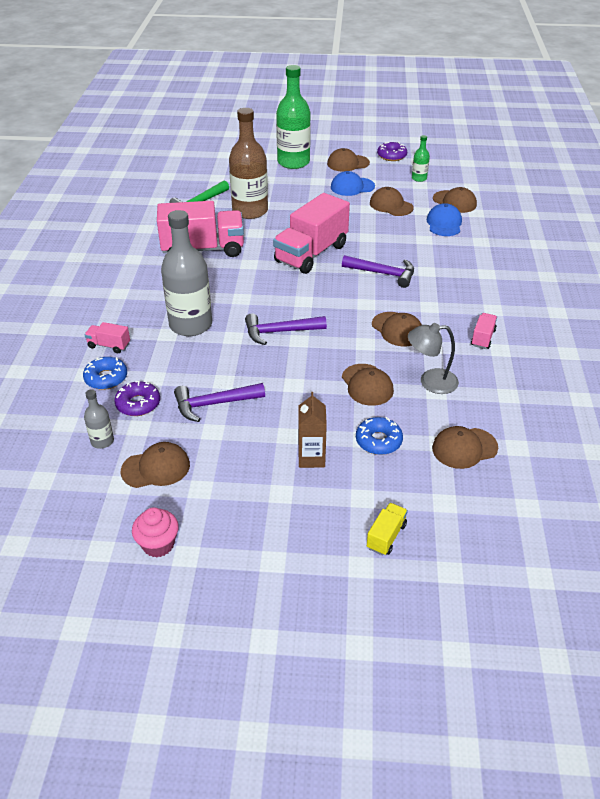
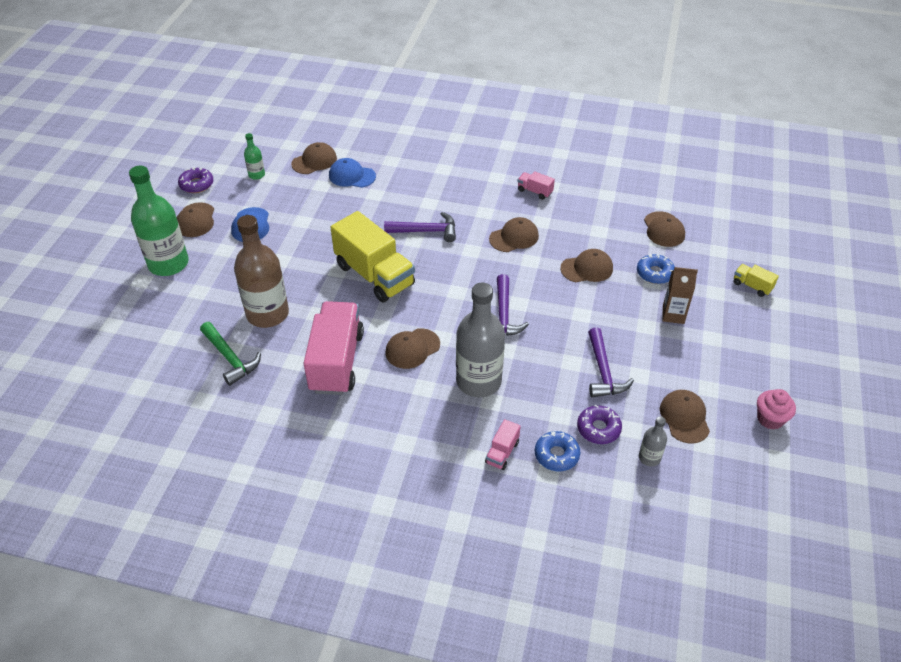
camera: 80 degrees left, 5 degrees up
(311, 253) = (374, 275): pink truck -> yellow truck
(383, 274) = (426, 231): purple hammer -> purple hammer turned 60 degrees clockwise
(391, 205) = (302, 204): brown cap -> brown cap (412, 348)
(430, 381) = (586, 231): grey lamp -> none

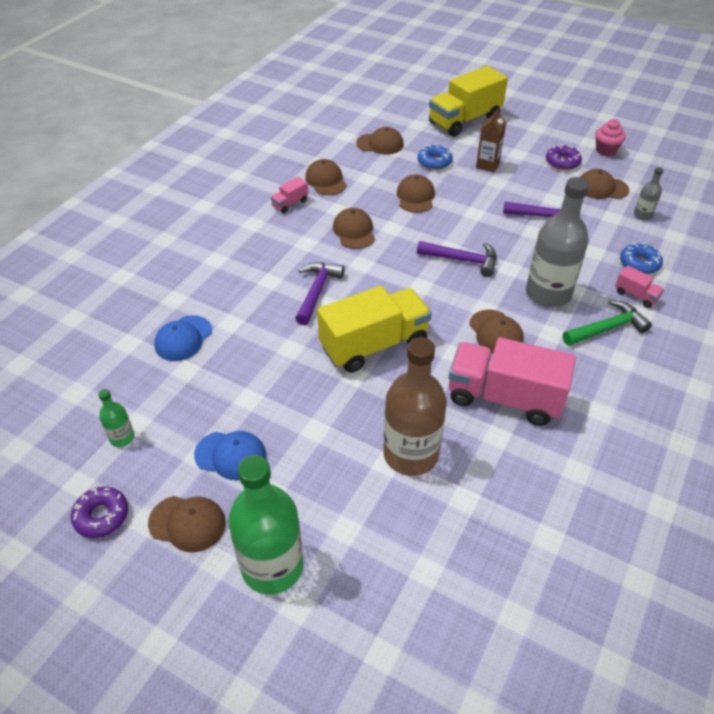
camera: 75 degrees left, 0 degrees up
(230, 358) = (480, 502): green hammer -> green hammer (607, 328)
(314, 161) = (130, 371): brown cap -> brown cap (326, 180)
(598, 429) = (611, 234): purple donut -> purple donut (562, 162)
(752, 286) = (464, 121): yellow truck -> yellow truck, size x2.32

